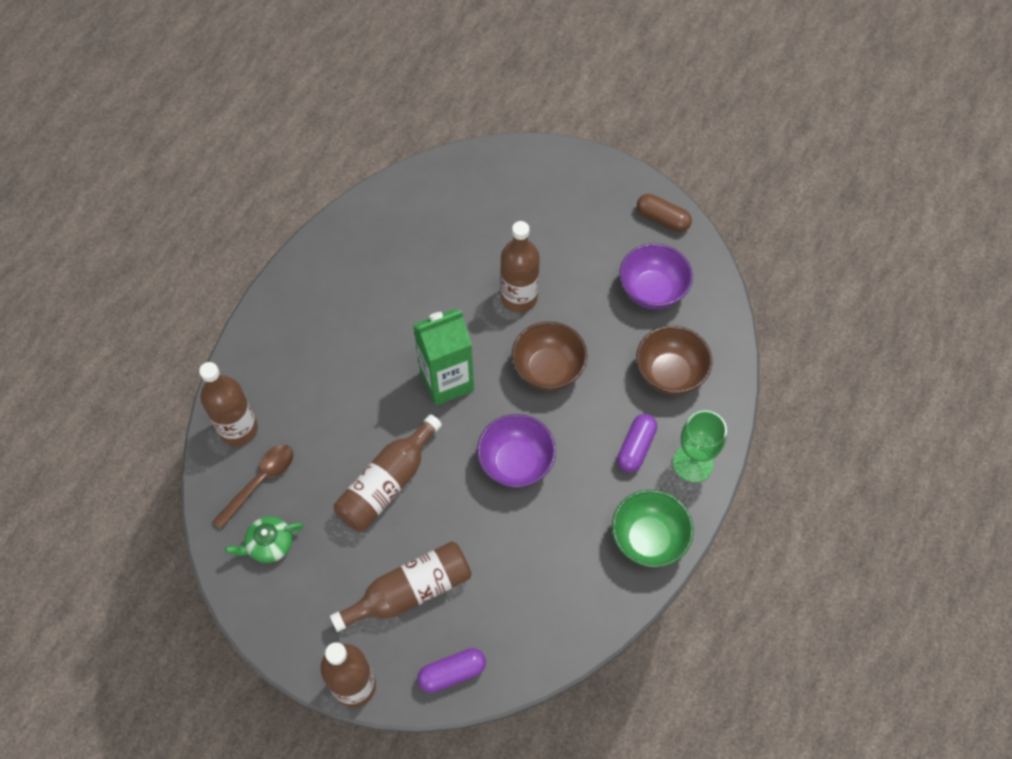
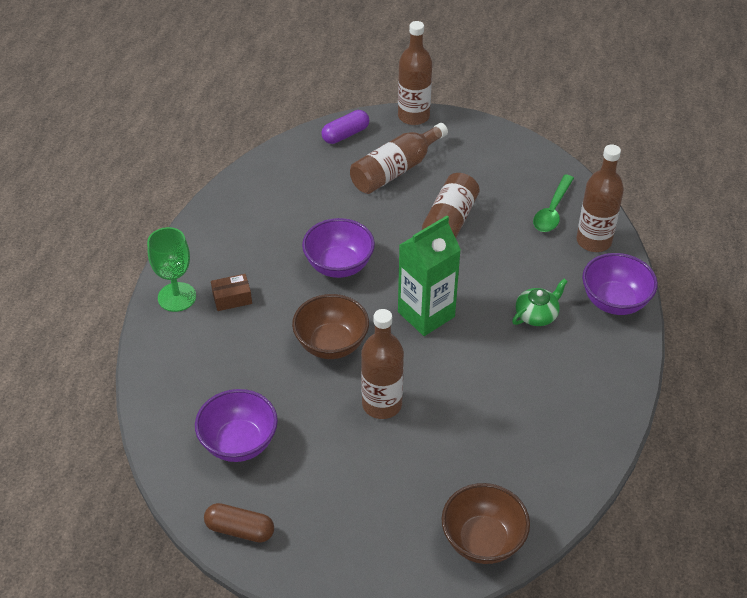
camera: 165 degrees right, 15 degrees down
(259, 352) = (614, 301): none -> purple bowl
(260, 481) = (552, 211): brown spoon -> green spoon
(269, 544) = (520, 175): green teapot -> green teapot (537, 314)
(636, 447) = (232, 298): purple capsule -> brown box
(648, 539) = (210, 237): green bowl -> none
(669, 374) = (208, 366): brown bowl -> brown bowl (483, 540)

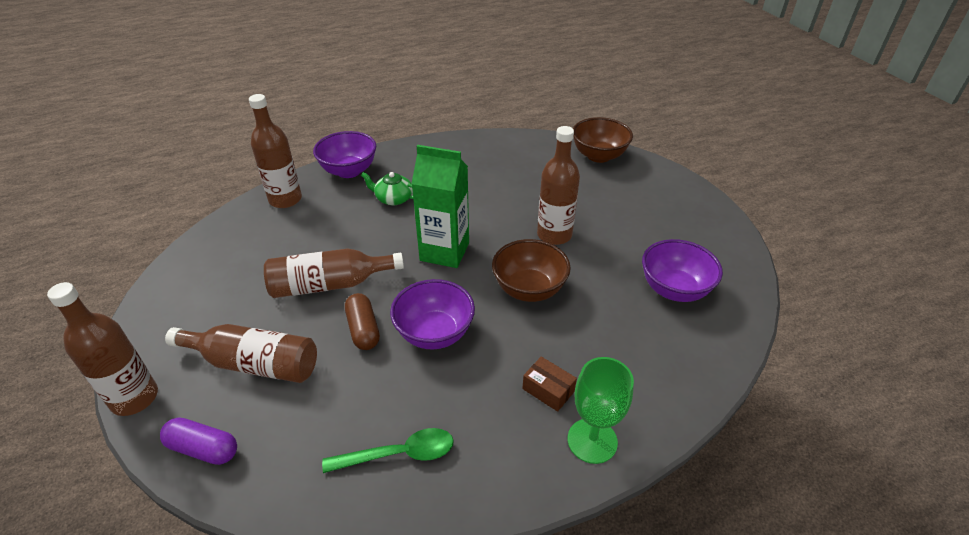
camera: 125 degrees left, 5 degrees down
(240, 530) = (728, 250): brown capsule -> brown capsule (363, 329)
(552, 211) = (259, 232): green spoon -> green spoon (399, 454)

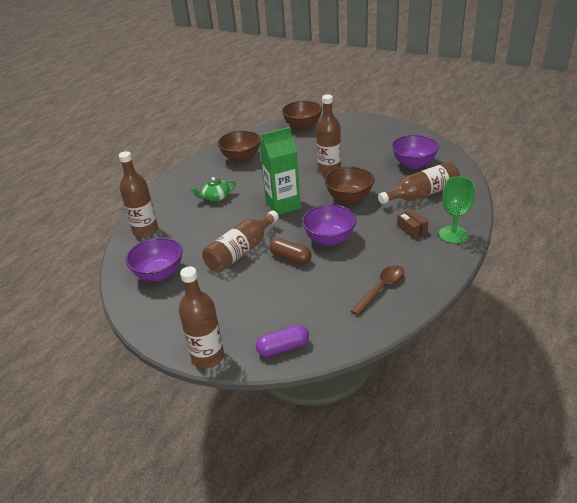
camera: 35 degrees left, 5 degrees down
(254, 363) = (253, 304): brown bottle -> brown bottle (422, 194)
(349, 171) = (164, 198): purple bowl -> purple bowl (159, 274)
(399, 454) = (381, 288): green spoon -> brown spoon
(480, 162) = (241, 158): none -> brown bowl
(548, 390) = (412, 229): brown box -> brown box turned 60 degrees clockwise

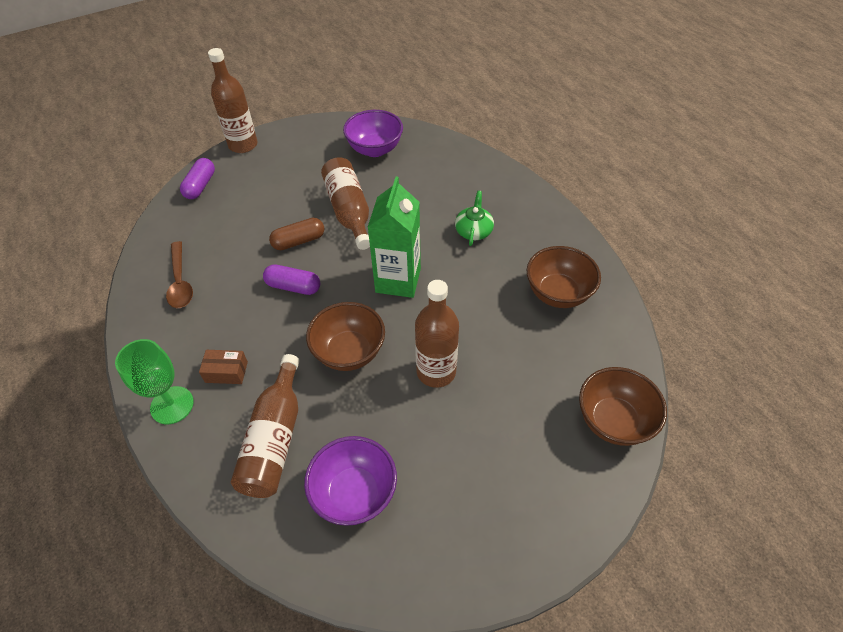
camera: 120 degrees right, 15 degrees up
(145, 231) = (457, 159): brown bottle -> none
(329, 239) = (293, 286): purple bowl -> purple capsule

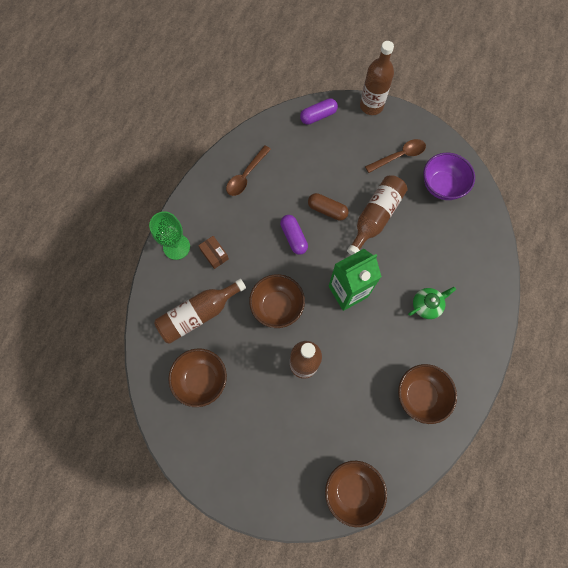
camera: 50 degrees right, 20 degrees up
(313, 157) = (399, 156): none -> brown spoon
(354, 493) = (201, 379): purple bowl -> brown bowl

